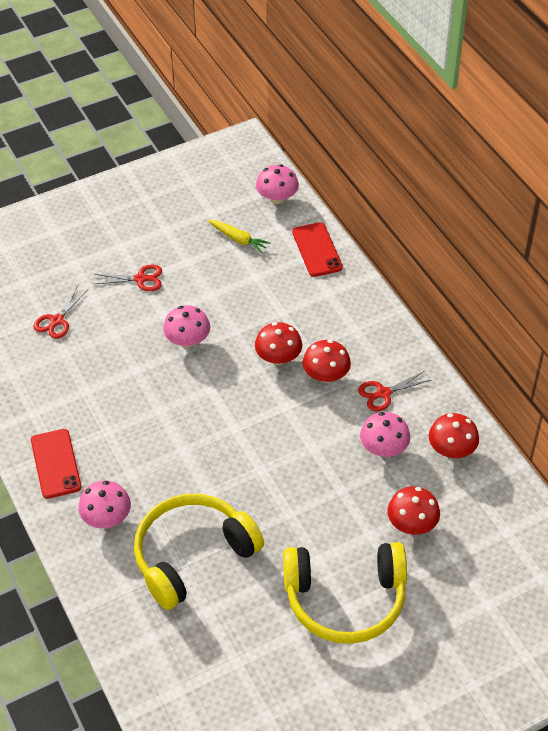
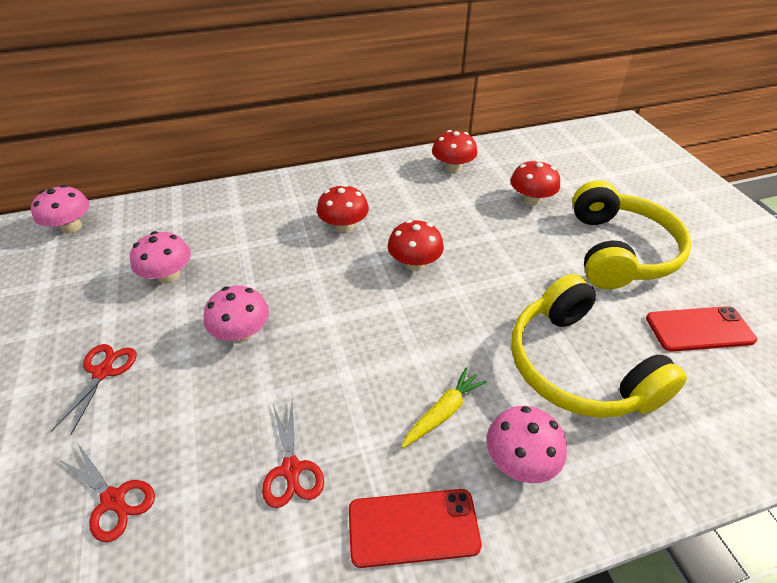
camera: 80 degrees left, 5 degrees down
(238, 239) = (109, 265): yellow carrot -> yellow carrot (443, 412)
(278, 357) = (306, 256): red mushroom -> red mushroom (414, 263)
(317, 250) = (171, 209): red phone -> red phone (699, 329)
(383, 393) = (380, 194): red scissors -> red scissors (291, 469)
(383, 448) = (444, 203): pink mushroom -> pink mushroom (168, 275)

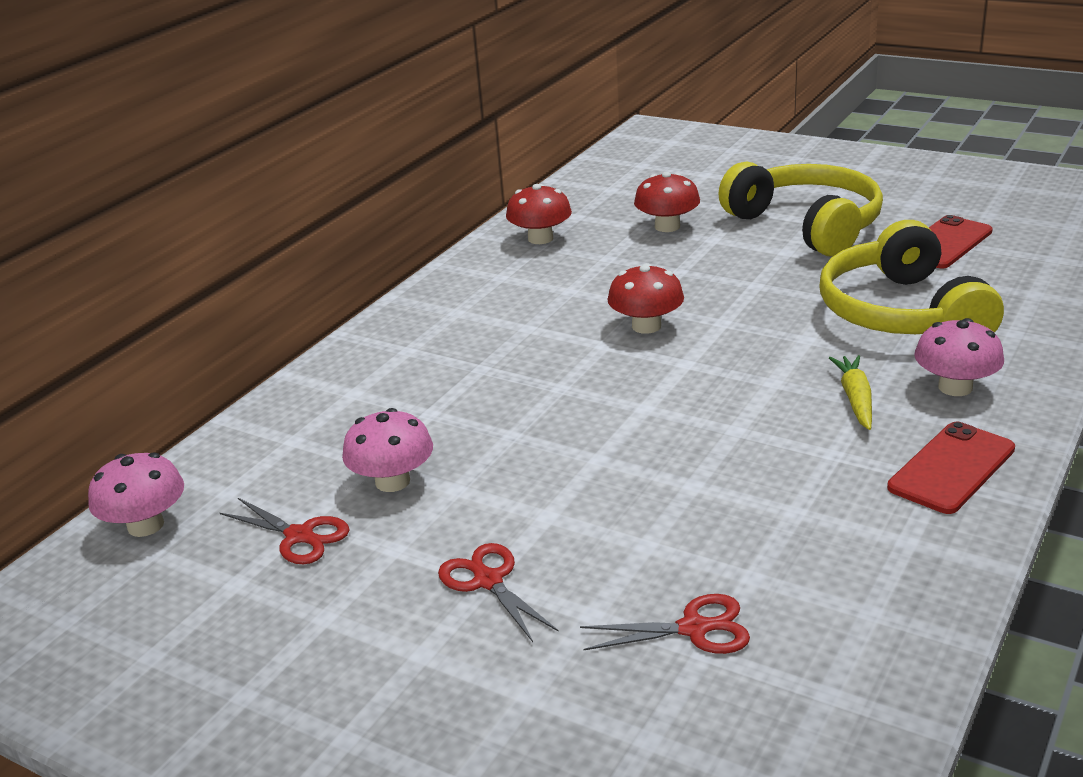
camera: 40 degrees left, 15 degrees down
(242, 332) = (576, 466): pink mushroom -> none
(291, 469) = (805, 506): red scissors -> red scissors (299, 536)
(344, 226) = (516, 339): red mushroom -> none
(577, 366) = (901, 313): yellow headphones -> yellow headphones turned 60 degrees clockwise

